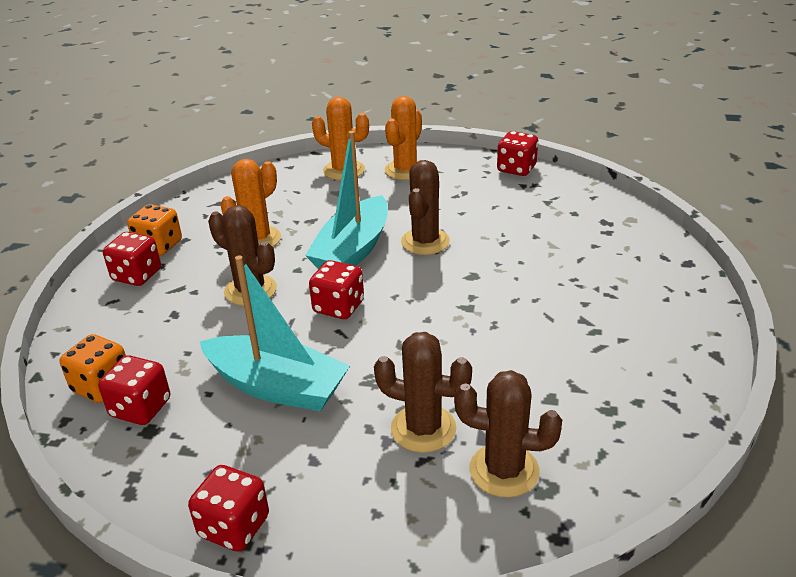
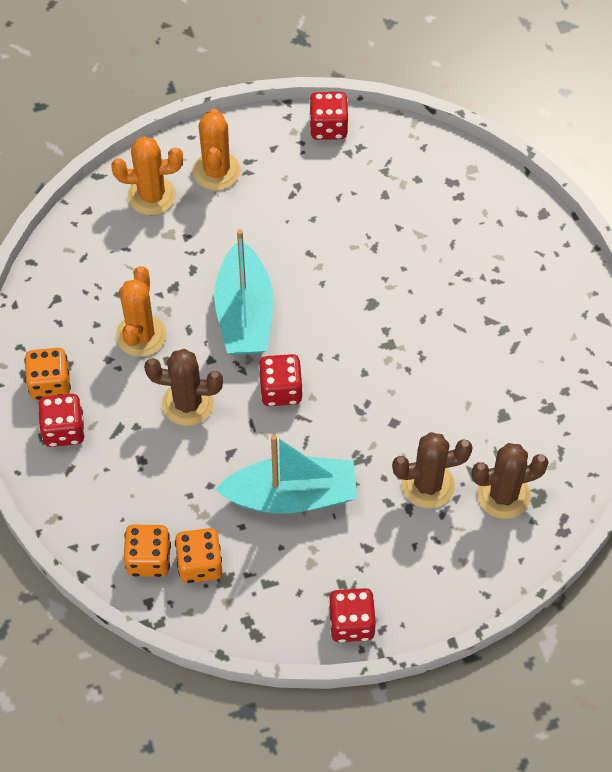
camera: 30 degrees left, 25 degrees up
(141, 408) = (200, 564): red dice -> orange dice
(425, 242) = (304, 275): brown cactus -> none

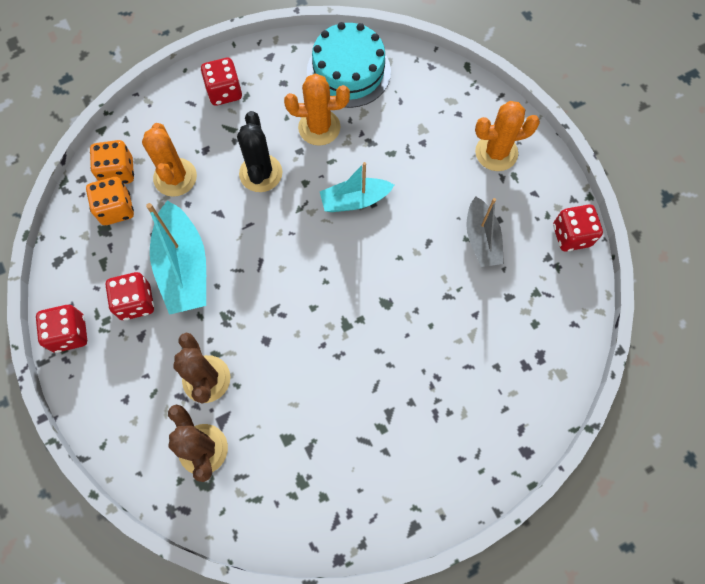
camera: 80 degrees right, 10 degrees up
(50, 384) = (264, 74): orange dice -> none
(71, 294) = (348, 71): none -> turquoise cake
(152, 196) = (457, 109): orange cactus -> orange cactus (175, 177)
(187, 403) = (260, 173): brown cactus -> black cactus
(244, 314) = (355, 200): turquoise boat -> turquoise boat, size x0.64
(281, 390) = (284, 242): red dice -> red dice (136, 302)
(316, 205) = (481, 239): none -> grey boat

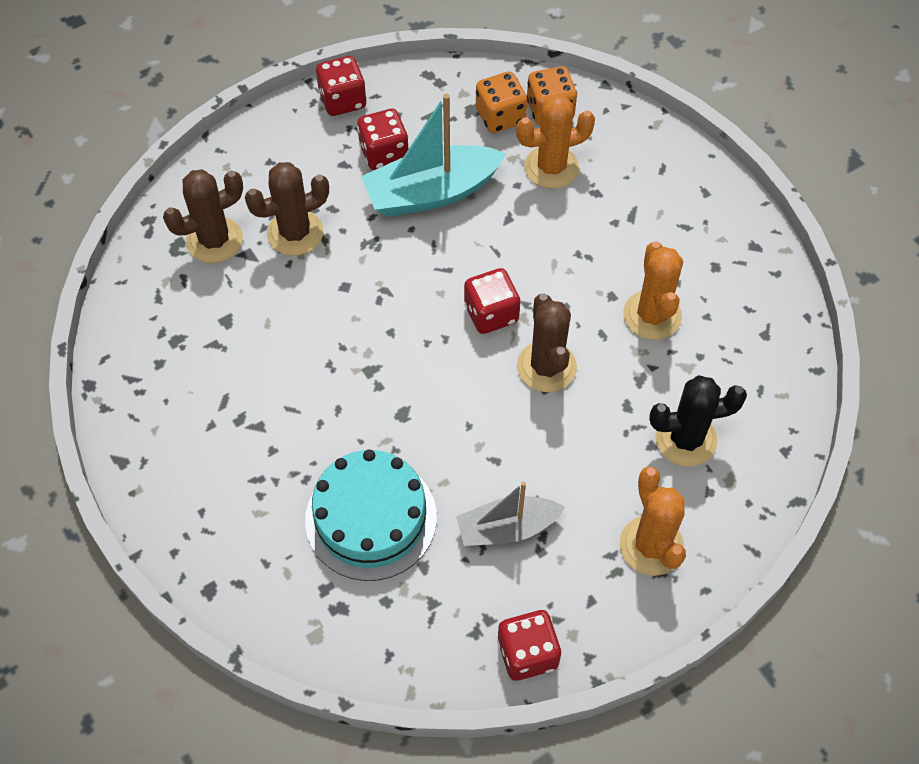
camera: 85 degrees right, 10 degrees down
(224, 92) = (686, 202): red dice -> red dice (491, 313)
(260, 173) = (571, 256): black cactus -> black cactus (686, 439)
(348, 71) = (751, 343): turquoise cake -> turquoise cake (371, 518)
(355, 200) = (546, 366): turquoise boat -> brown cactus

